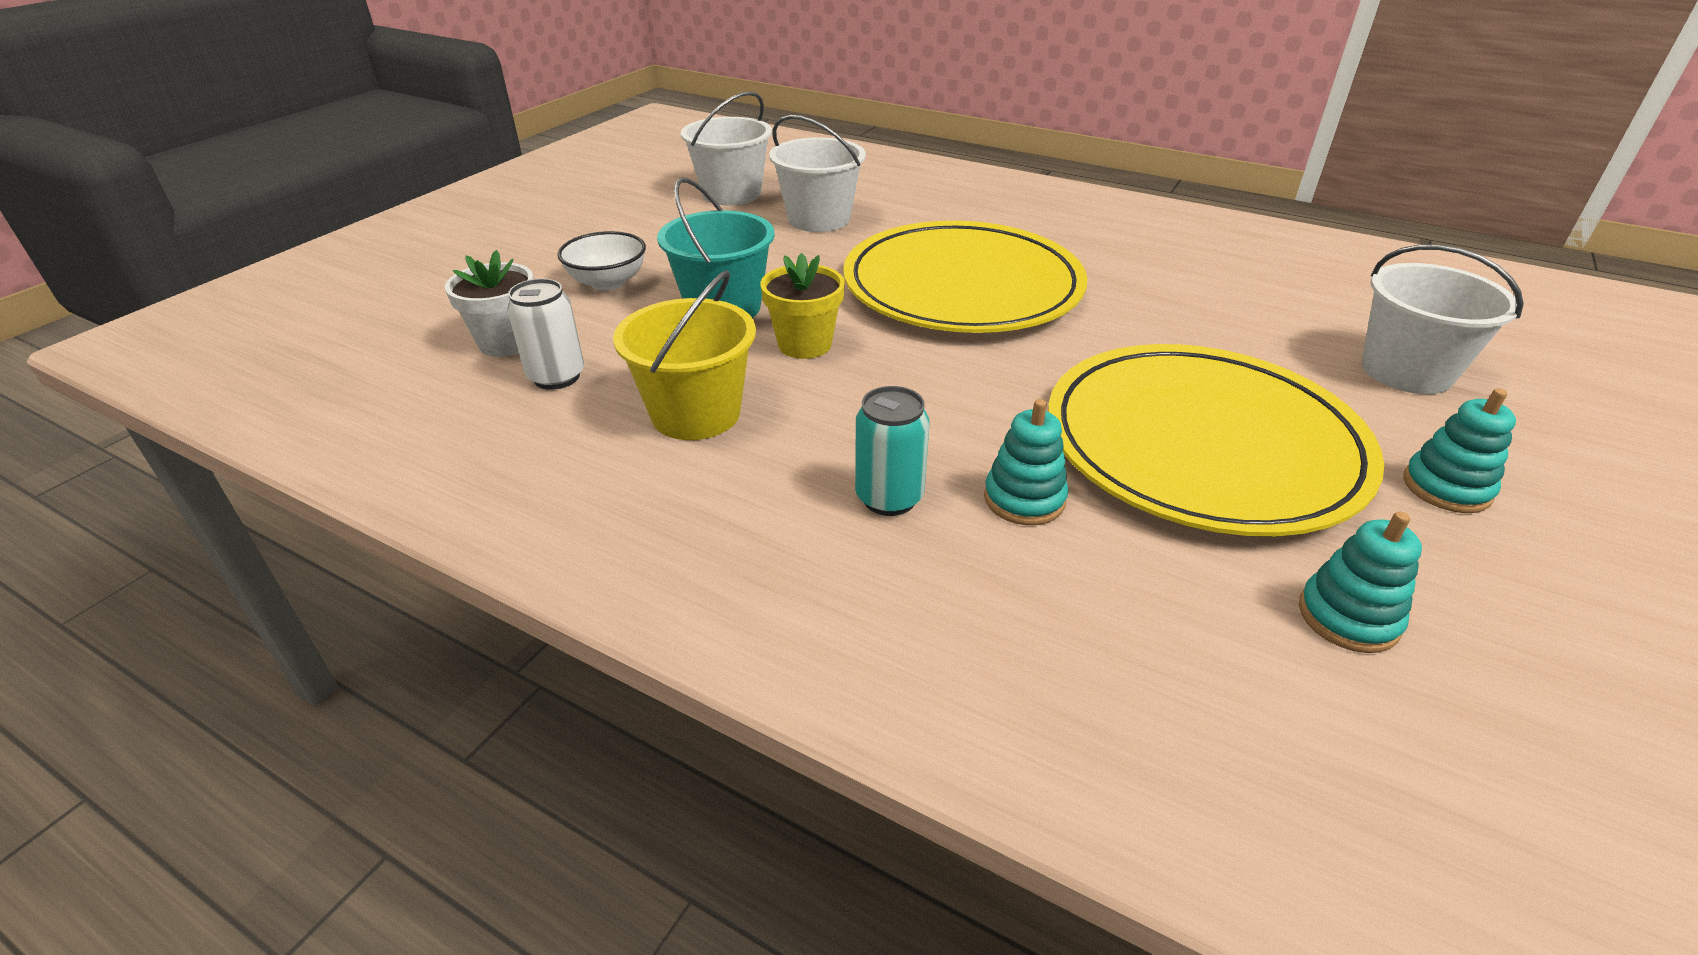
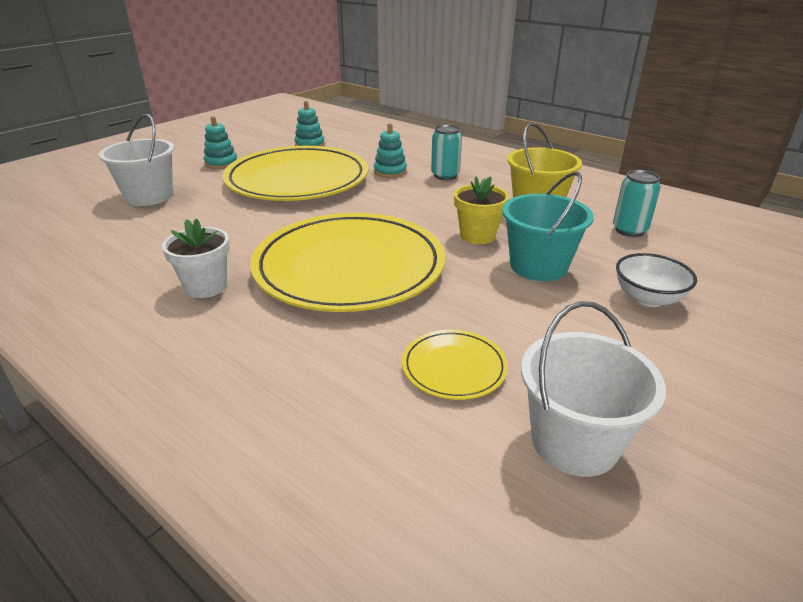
camera: 170 degrees left, 5 degrees down
(507, 343) = (684, 253): white flower pot -> white flower pot (206, 286)
(556, 377) = (629, 230): white can -> turquoise can
(819, 219) = (454, 367): white bucket -> yellow plate

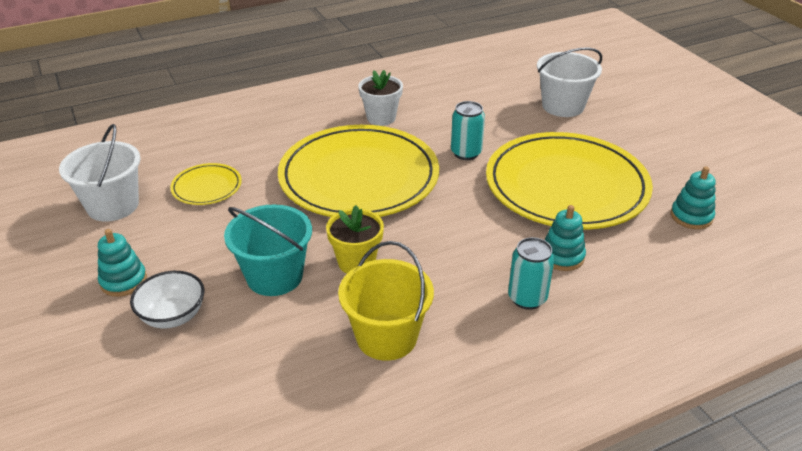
camera: 115 degrees right, 5 degrees up
(221, 163) = (640, 148): turquoise stacking toy -> turquoise stacking toy (123, 281)
(629, 230) = (279, 386): turquoise can -> turquoise can (466, 153)

